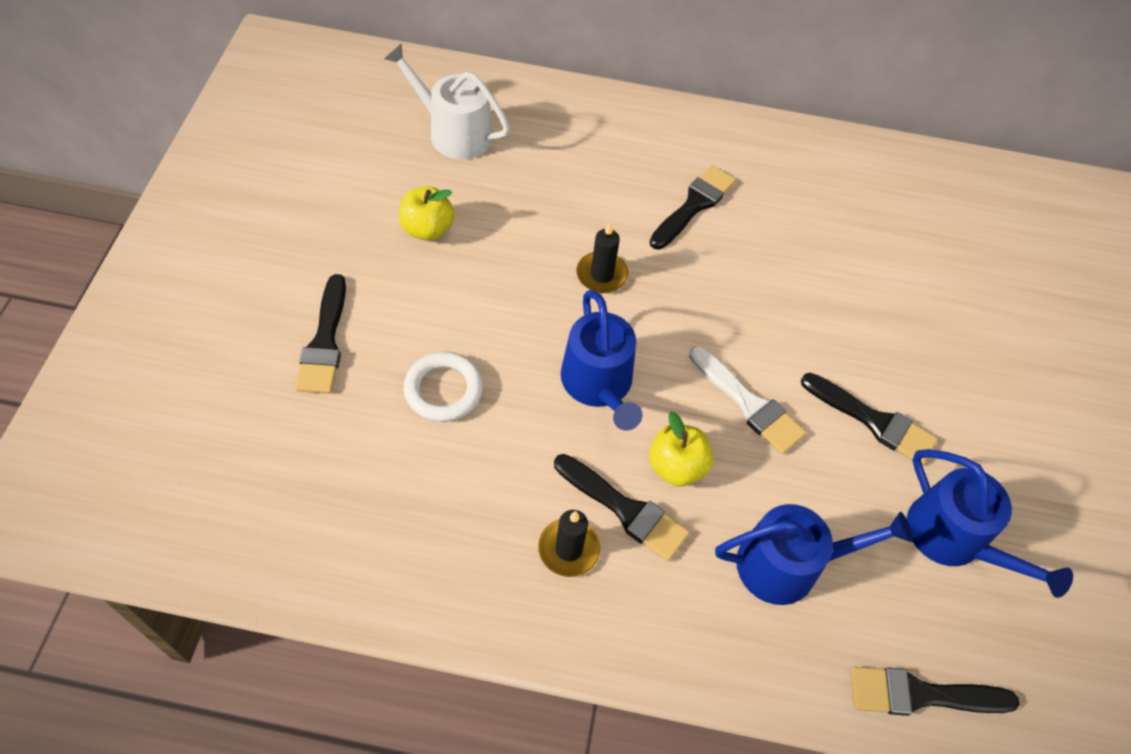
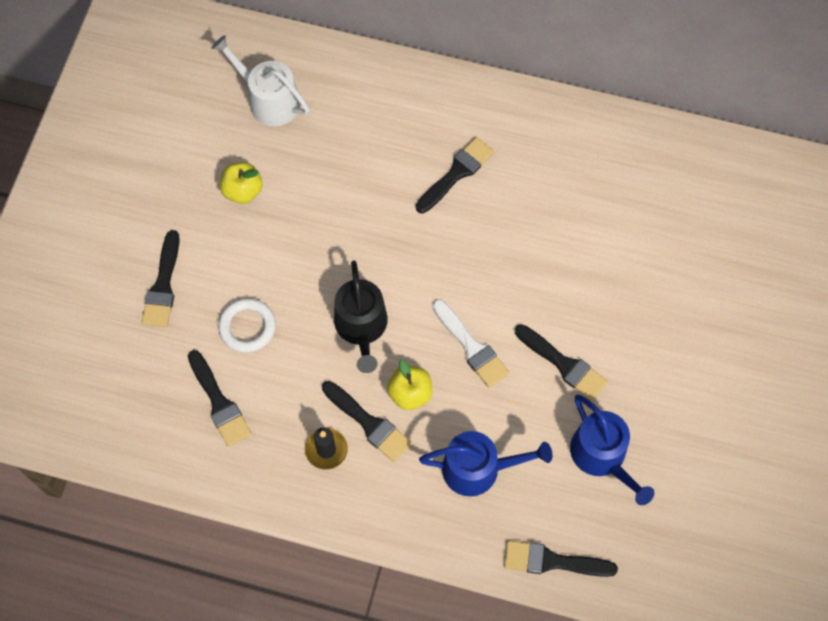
camera: 10 degrees right, 10 degrees up
(409, 490) = (219, 402): none -> black brush
(599, 384) = (361, 327): blue watering can -> black watering can
(601, 275) = (374, 235): black candle -> none

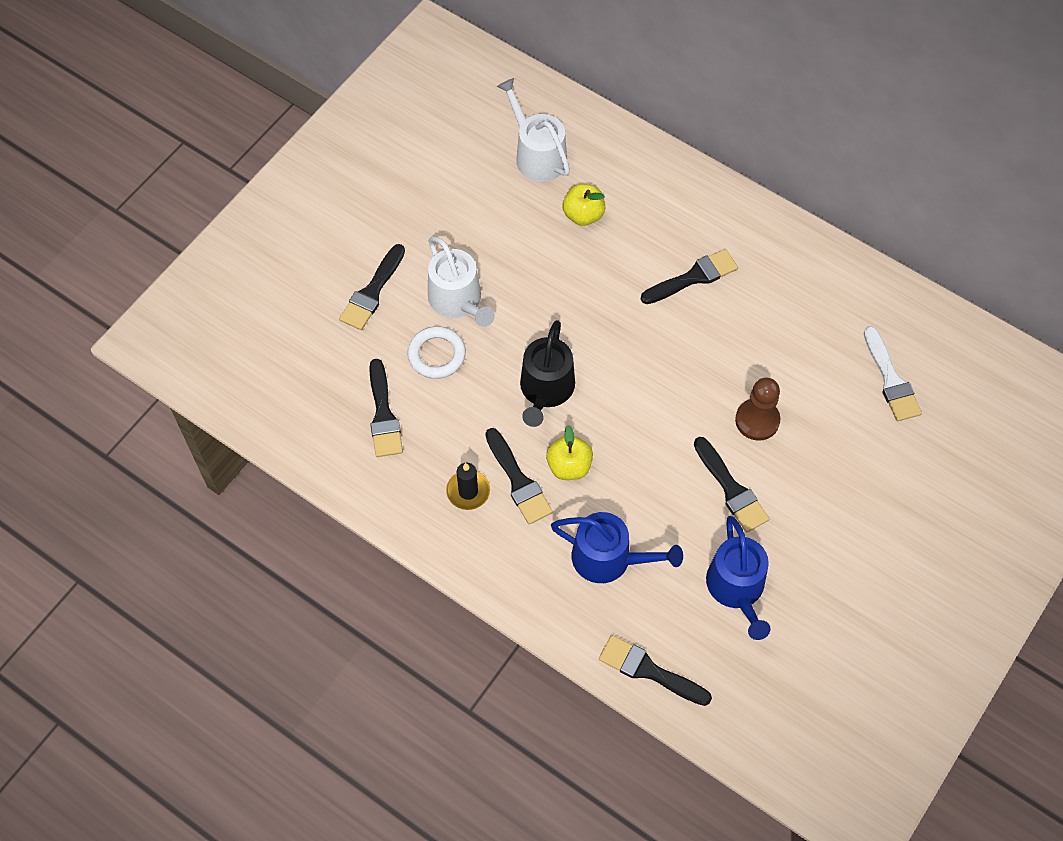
camera: 20 degrees right, 5 degrees down
(243, 191) = (480, 230): yellow apple -> yellow apple (583, 215)
(248, 267) = (458, 301): none -> white watering can
(471, 347) = (646, 443): white brush -> white brush (891, 379)
(563, 291) = (757, 420): none -> brown pawn

